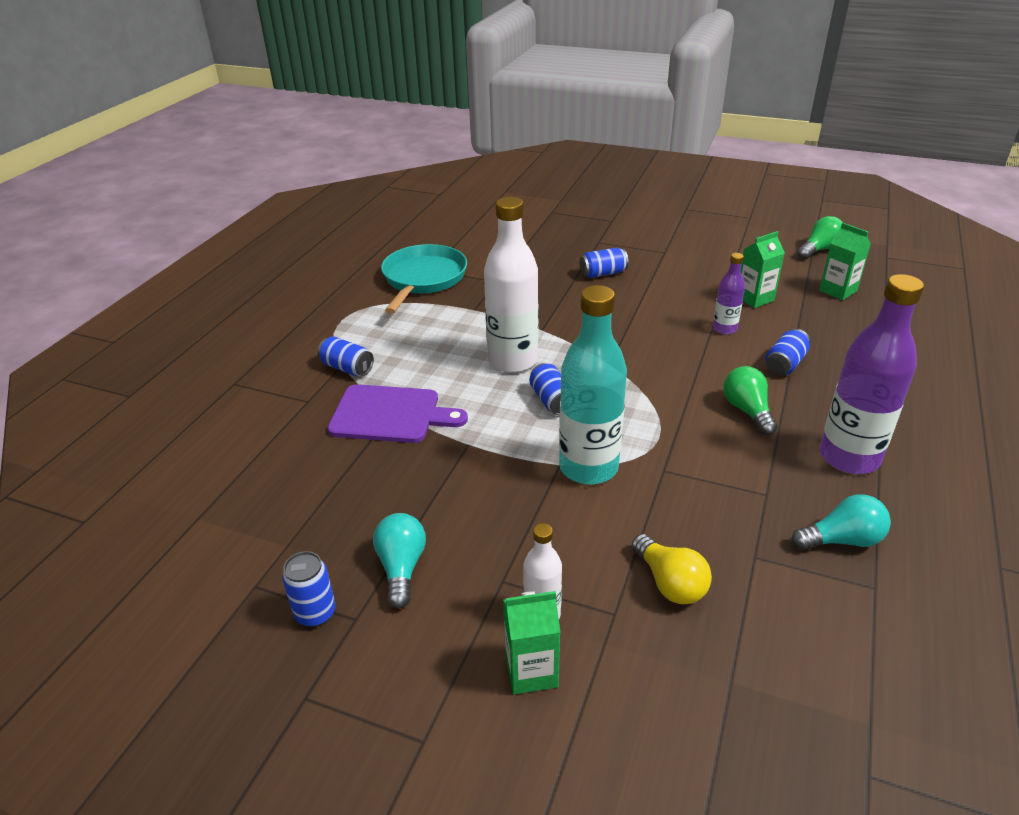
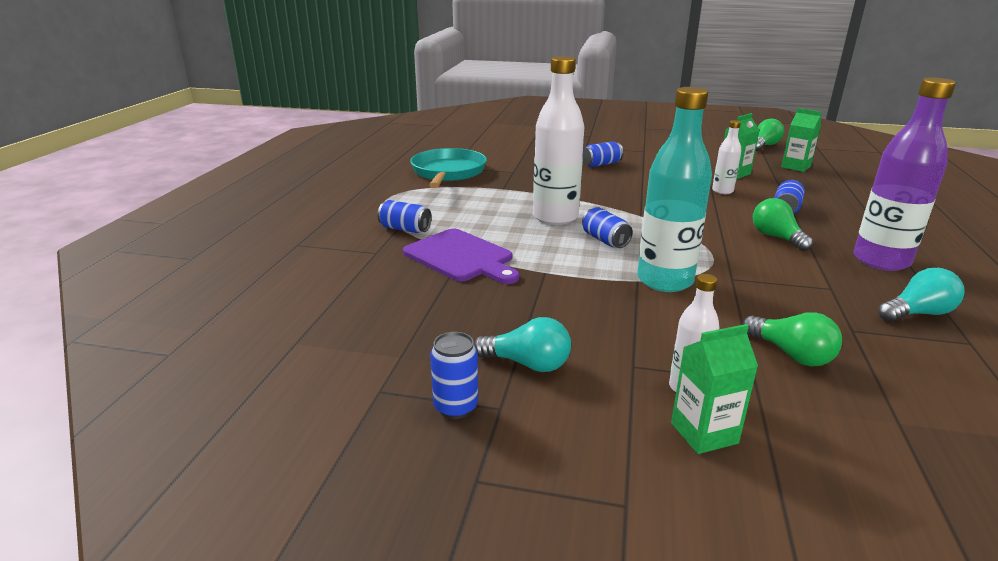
camera: 10 degrees left, 10 degrees down
(390, 414) = (461, 257): purple cutting board -> purple cutting board turned 45 degrees clockwise
(401, 568) = (528, 364): turquoise light bulb -> turquoise light bulb turned 120 degrees clockwise
(670, 583) = (791, 354): yellow light bulb -> green light bulb
(724, 329) = (722, 191): purple bottle -> white bottle

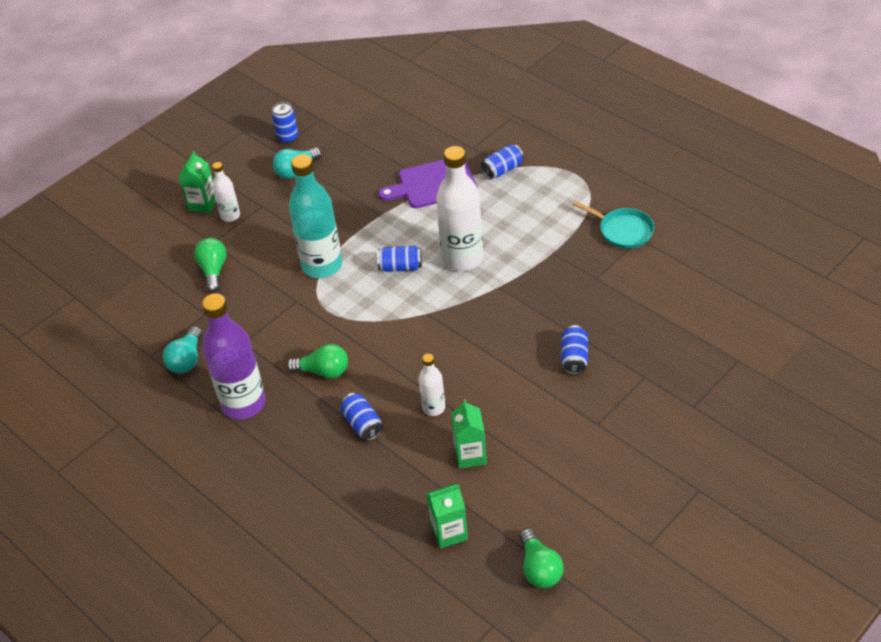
camera: 125 degrees right, 20 degrees up
(448, 172) = (623, 231): turquoise pan -> turquoise pan, size x0.65
(791, 354) = (213, 271): green light bulb -> green light bulb turned 90 degrees clockwise

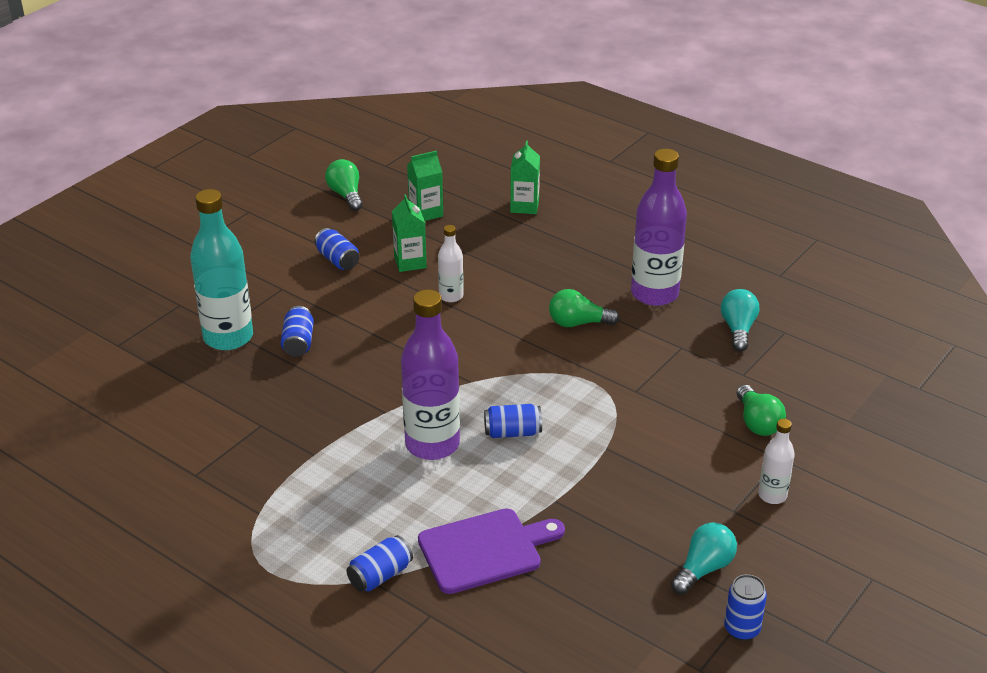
camera: 170 degrees right, 10 degrees down
(203, 204) = (822, 512): green carton -> green carton (524, 206)
(322, 265) = (616, 432): turquoise bottle -> turquoise bottle (228, 337)
(362, 424) = (523, 281): blue can -> blue can (338, 260)
(462, 258) = (432, 444): white bottle -> purple bottle
(623, 231) = (214, 485): turquoise pan -> none

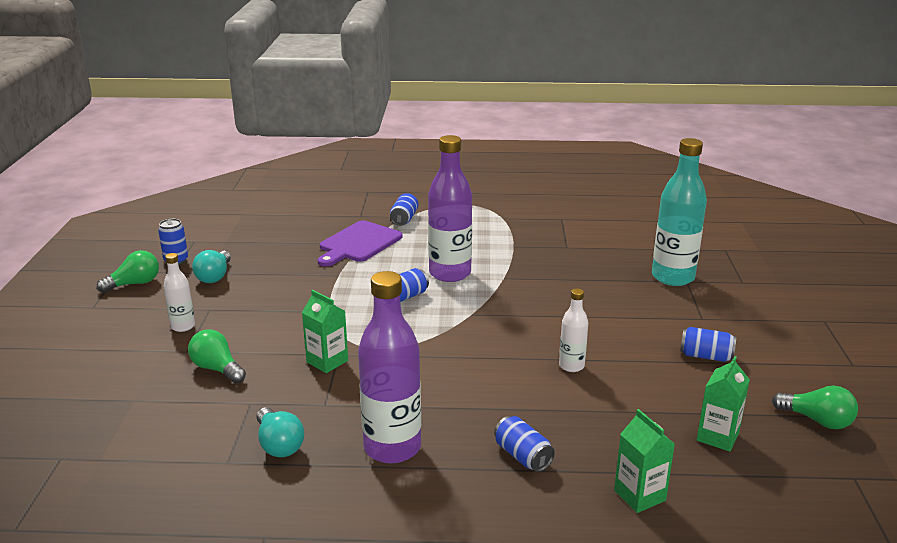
camera: 145 degrees right, 10 degrees down
(298, 342) = (624, 291): blue can -> blue can (522, 456)
(410, 262) = (648, 380): green carton -> green carton (327, 361)
(578, 323) = (437, 388): green light bulb -> green light bulb (134, 284)

